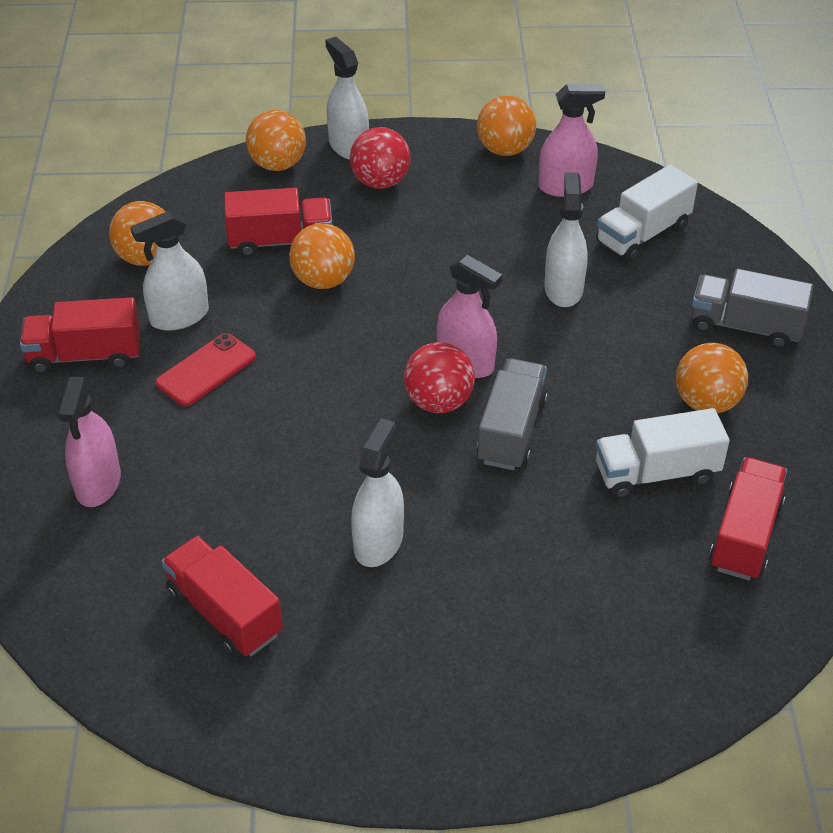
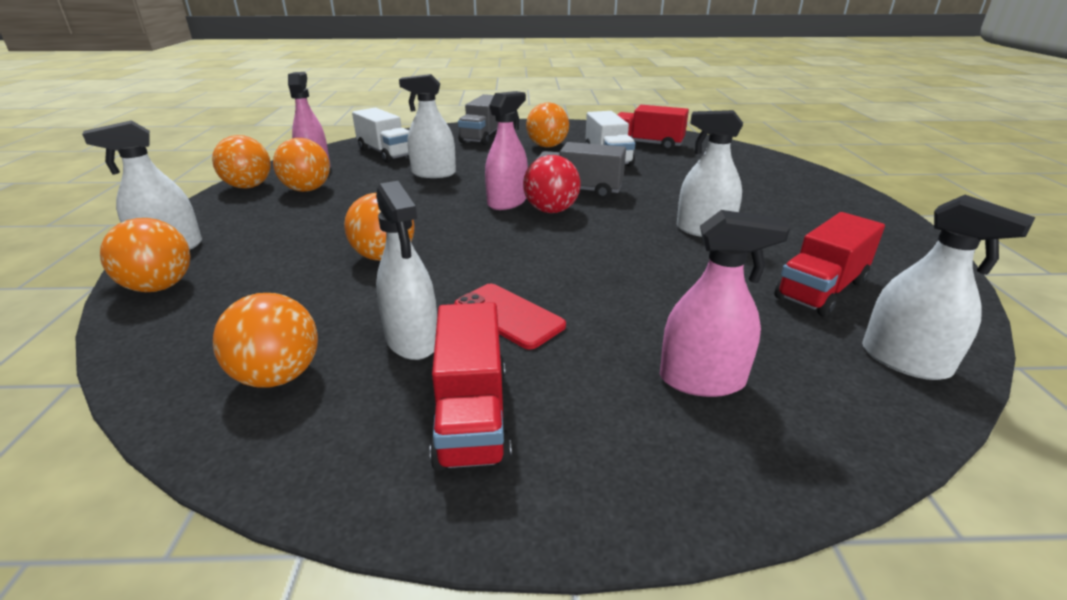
camera: 90 degrees left, 15 degrees down
(96, 631) = (904, 360): none -> white spray bottle
(280, 241) = (307, 280): red truck -> none
(380, 182) = (247, 233): red ball -> none
(497, 194) = (307, 190): none -> orange ball

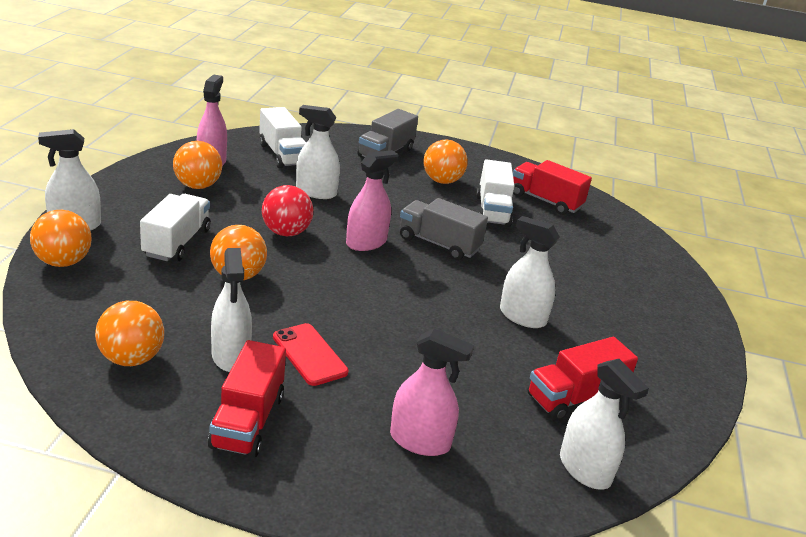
camera: 10 degrees right, 0 degrees up
(249, 186) = (149, 170): orange ball -> none
(300, 241) = (177, 243): none -> white truck
(551, 211) = (400, 262): red ball -> red ball (286, 232)

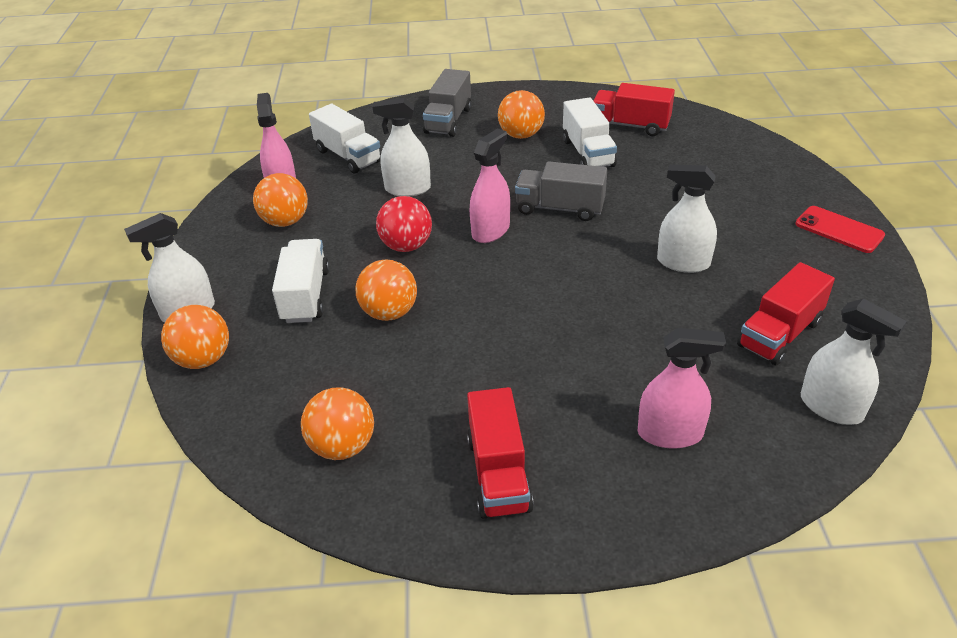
camera: 10 degrees left, 10 degrees up
(231, 355) = (438, 406): white spray bottle -> none
(309, 354) = (512, 377): red phone -> red phone (839, 230)

